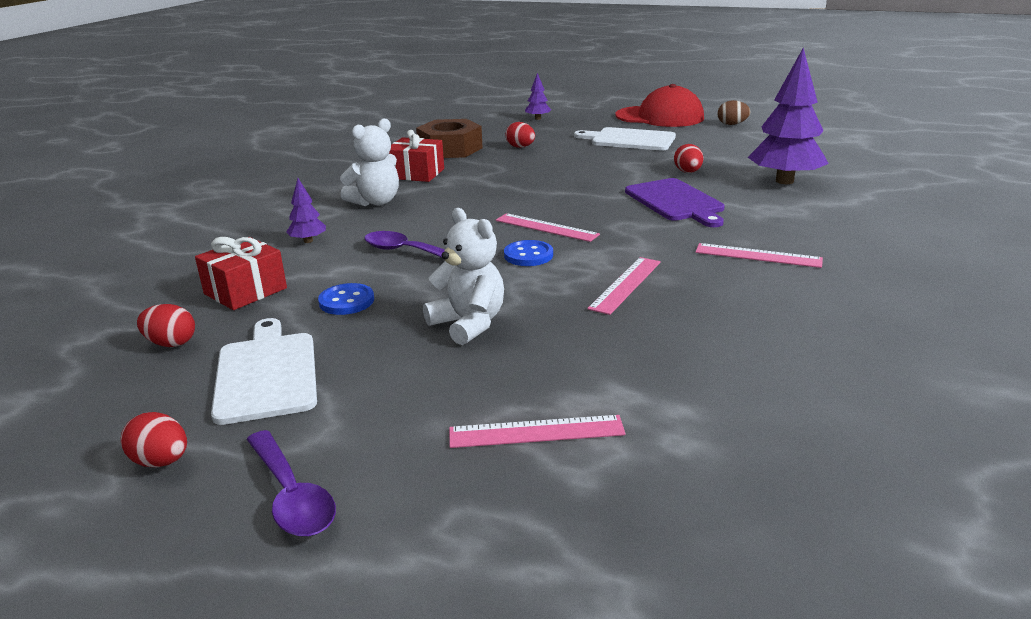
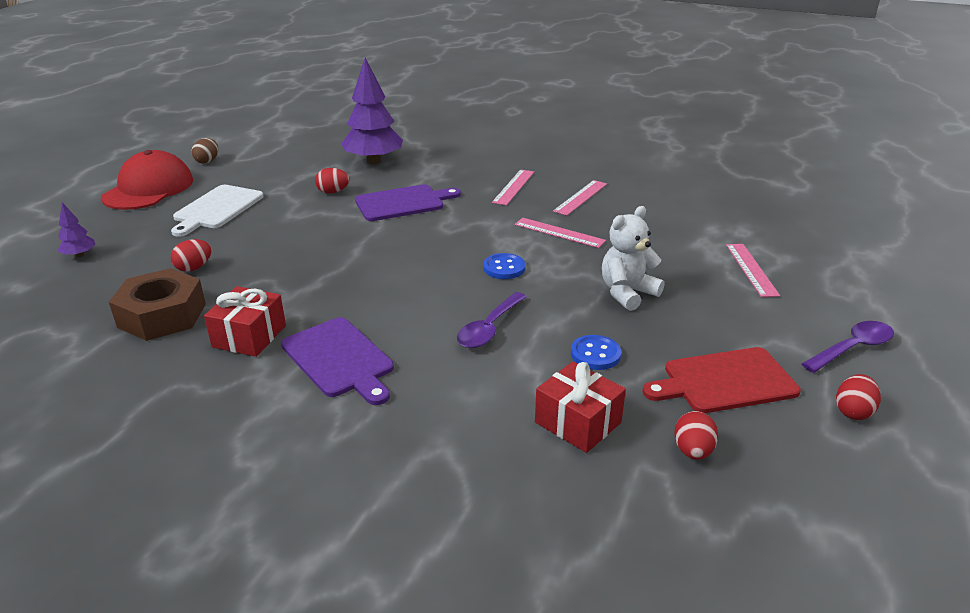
camera: 90 degrees left, 5 degrees up
(266, 373) = (724, 381): white cutting board -> red cutting board
(308, 241) = (450, 397): purple tree -> none
(375, 202) = (339, 359): white teddy bear -> purple cutting board
(546, 227) = (444, 259): pink ruler -> pink ruler (580, 197)

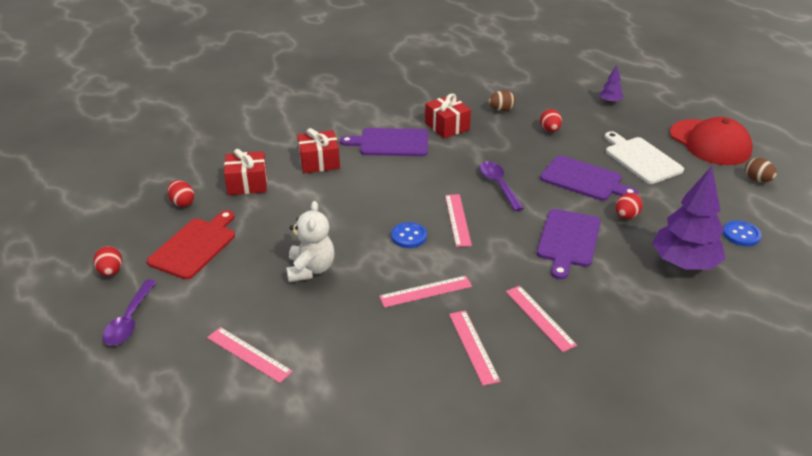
camera: 130 degrees right, 5 degrees up
(162, 315) = (501, 110): brown nut -> brown egg
(290, 222) = (584, 179): none -> purple cutting board
(443, 256) = (457, 220): none -> pink ruler
(453, 392) = (319, 162): none -> red gift
(489, 328) = (352, 196): purple spoon -> purple spoon (498, 185)
(595, 354) = (279, 218): blue button -> blue button (741, 235)

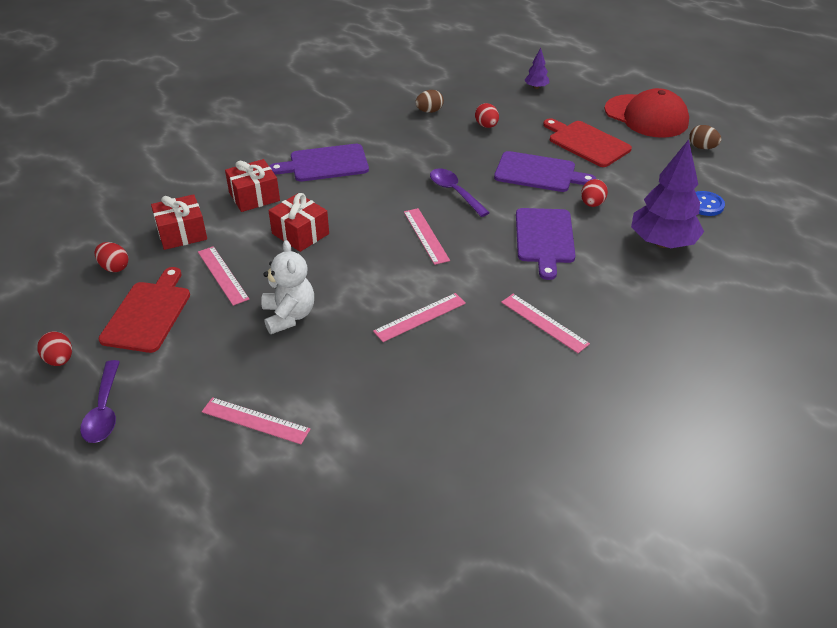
camera: 15 degrees left, 5 degrees up
(409, 236) = (381, 262): blue button -> none
(447, 126) = (379, 137): red gift -> red gift (300, 233)
(473, 346) = (489, 365): pink ruler -> pink ruler (223, 275)
(641, 159) = (586, 143): white cutting board -> red cutting board

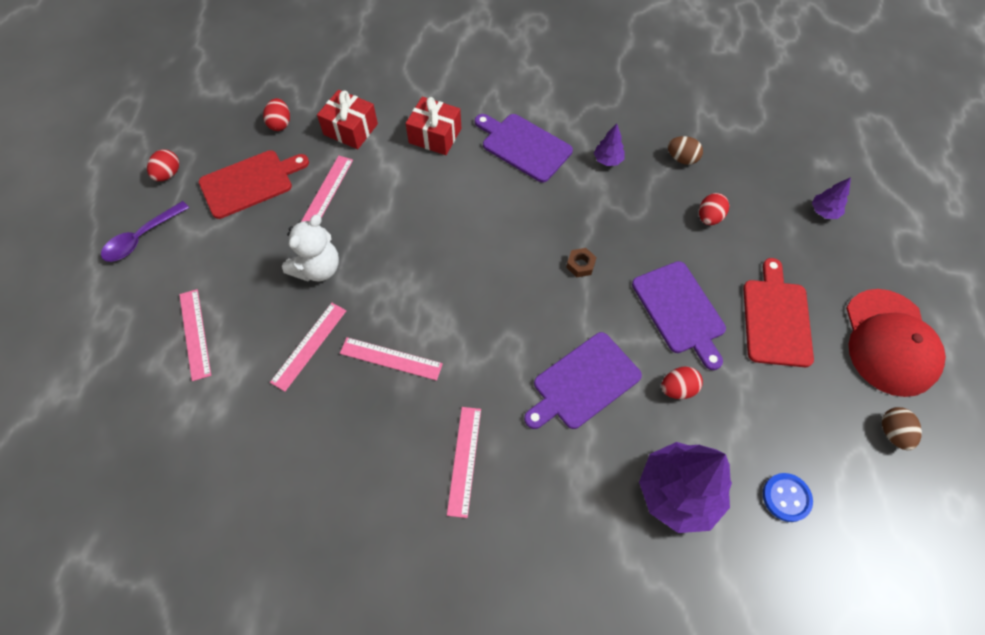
camera: 50 degrees right, 20 degrees up
(300, 233) = (419, 200): red gift -> none
(388, 138) = (607, 160): none -> purple tree
(425, 236) = (498, 287): pink ruler -> pink ruler (309, 345)
(454, 192) = (580, 265): purple spoon -> brown nut

